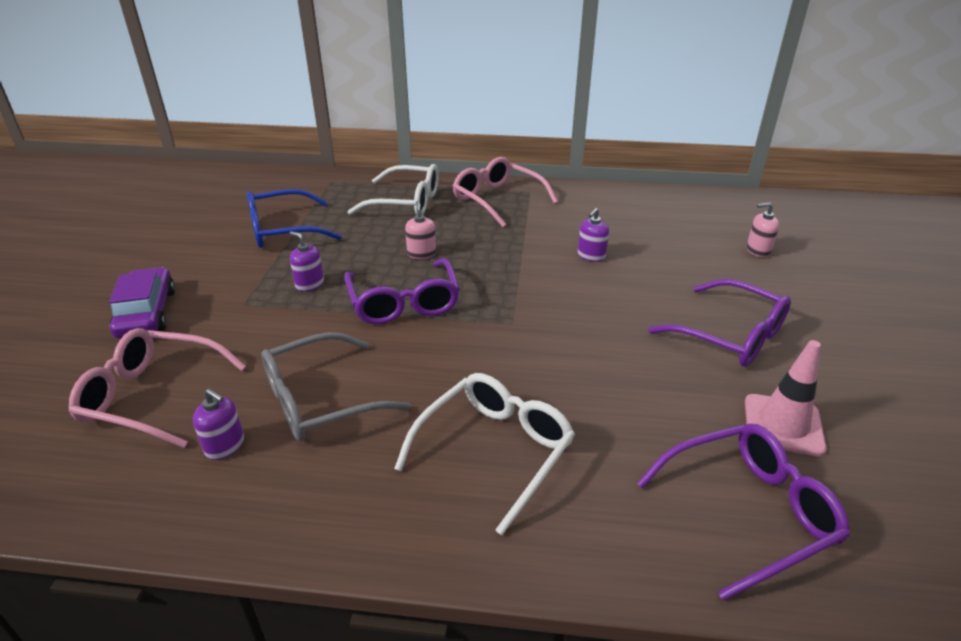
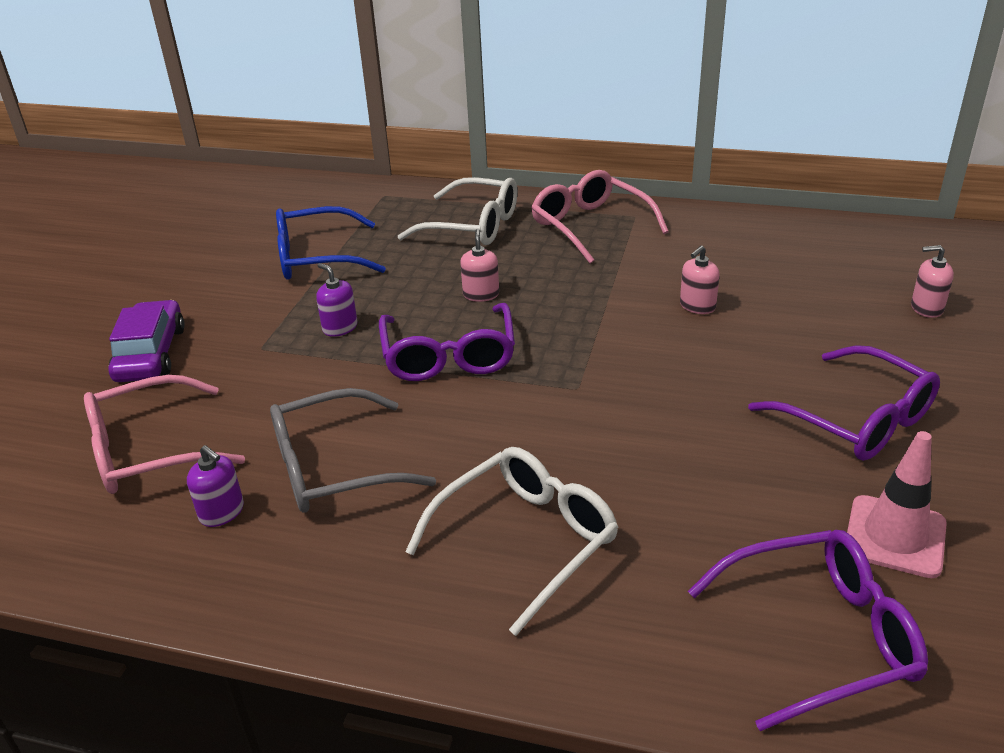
camera: 10 degrees right, 0 degrees up
(152, 396) = (149, 451): pink glasses -> pink glasses turned 45 degrees counterclockwise
(591, 256) = (697, 306): purple soap dispenser -> pink soap dispenser

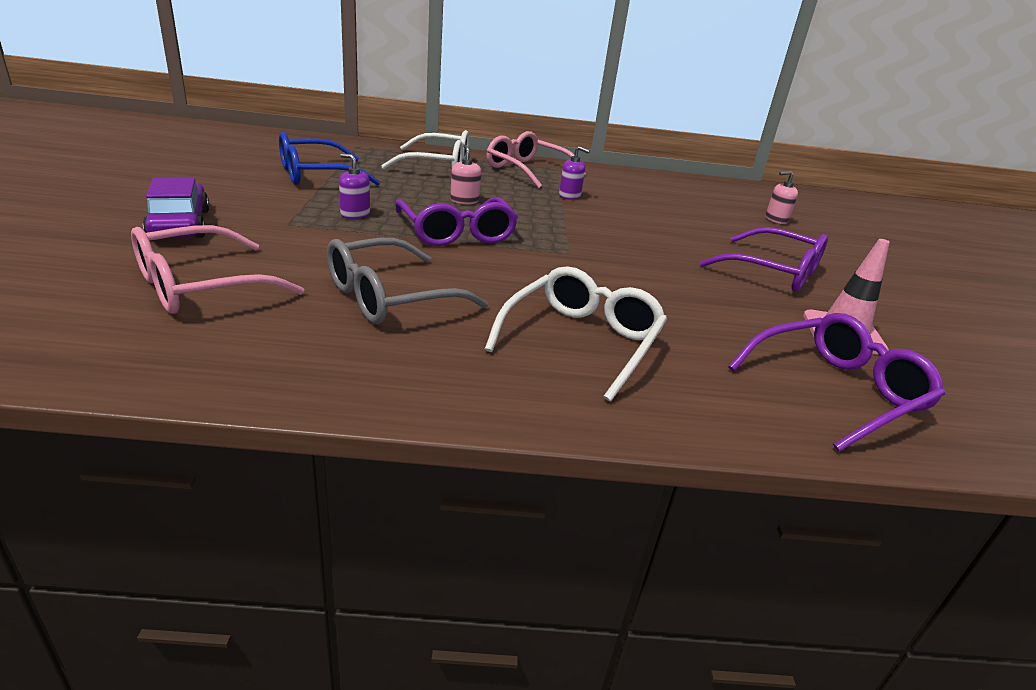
camera: 20 degrees left, 5 degrees down
(222, 512) = (294, 327): purple soap dispenser -> purple soap dispenser (569, 196)
(697, 306) = (628, 213): pink soap dispenser -> none

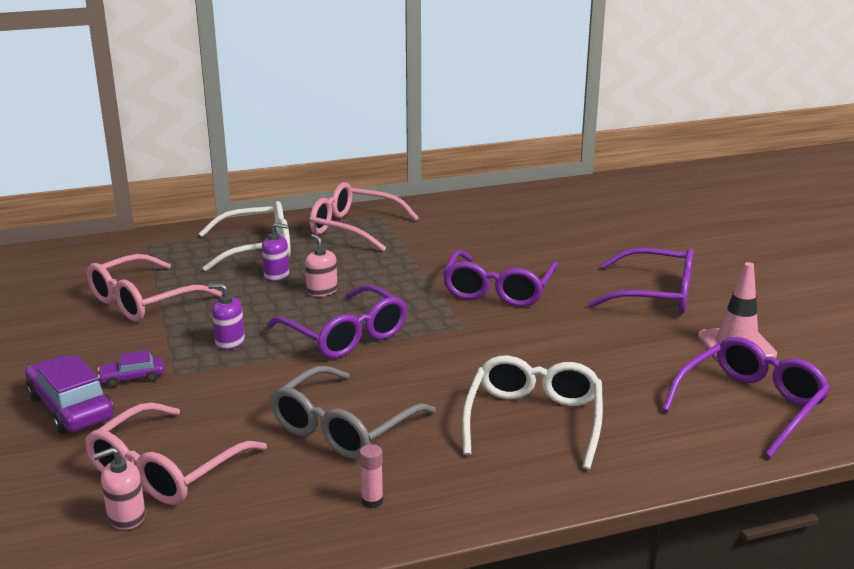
camera: 15 degrees left, 5 degrees down
(251, 218) = (132, 378): none -> purple car
(316, 175) = (143, 301): blue glasses -> pink glasses
(358, 365) = (372, 501): none -> pink glue stick
(569, 196) = (420, 252): purple soap dispenser -> purple soap dispenser (277, 275)
(620, 234) = (498, 290): none -> purple glasses
(776, 219) = (630, 226): pink soap dispenser -> pink soap dispenser (126, 517)

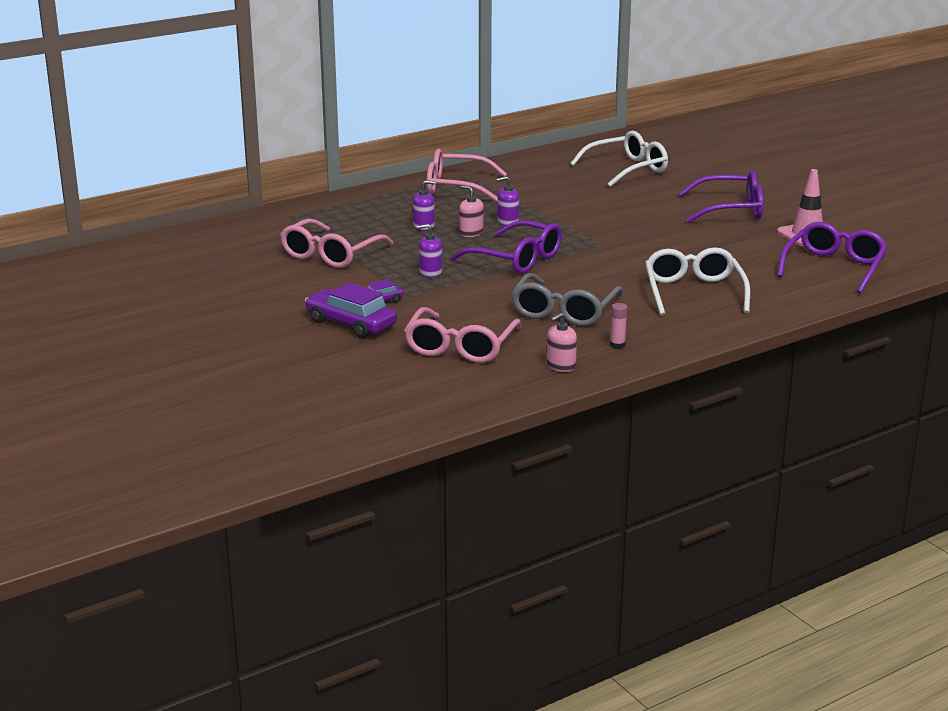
camera: 15 degrees left, 0 degrees up
(126, 517) = (459, 372): pink soap dispenser -> pink soap dispenser (561, 366)
(257, 248) = (388, 209): white glasses -> white glasses (627, 169)
(375, 280) = (507, 222): none -> purple soap dispenser
(498, 290) = (610, 218): purple glasses -> none

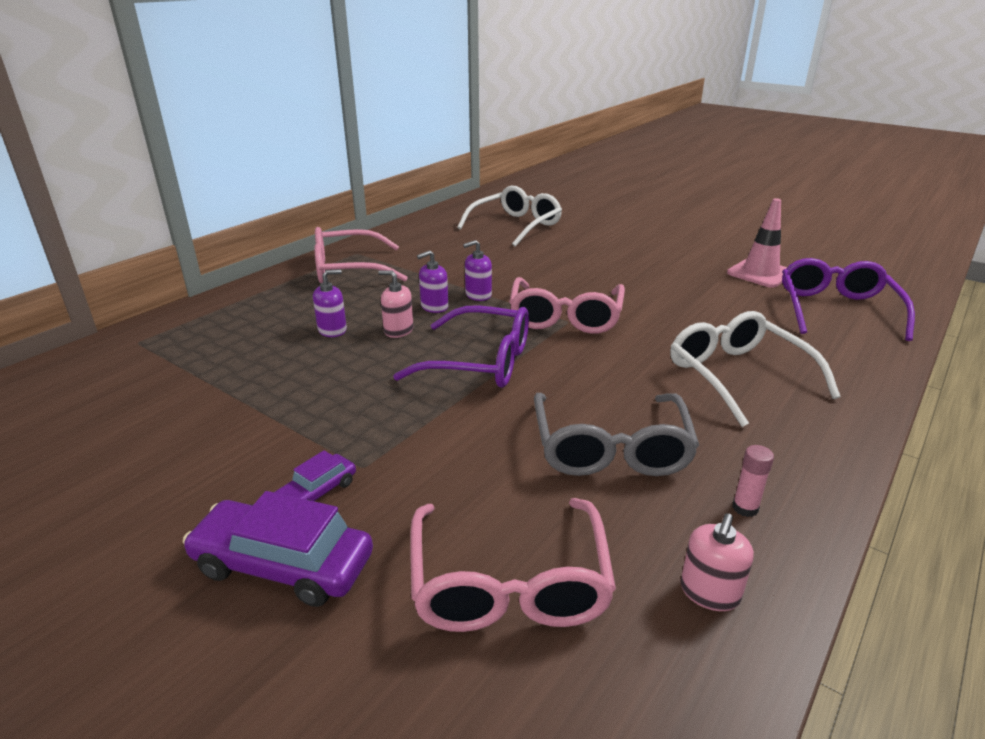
camera: 20 degrees left, 5 degrees up
(331, 254) = (213, 402): pink glasses -> pink glasses (565, 317)
(430, 272) = (375, 409): purple soap dispenser -> purple soap dispenser (478, 295)
(730, 210) = (656, 255): purple glasses -> none

